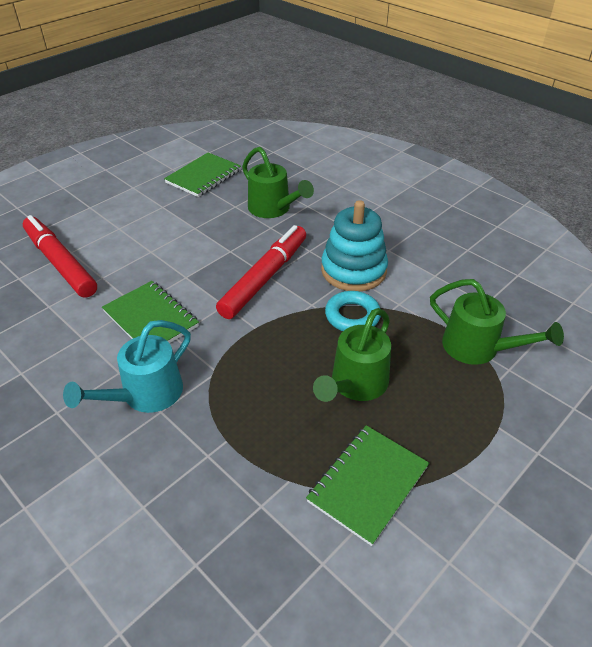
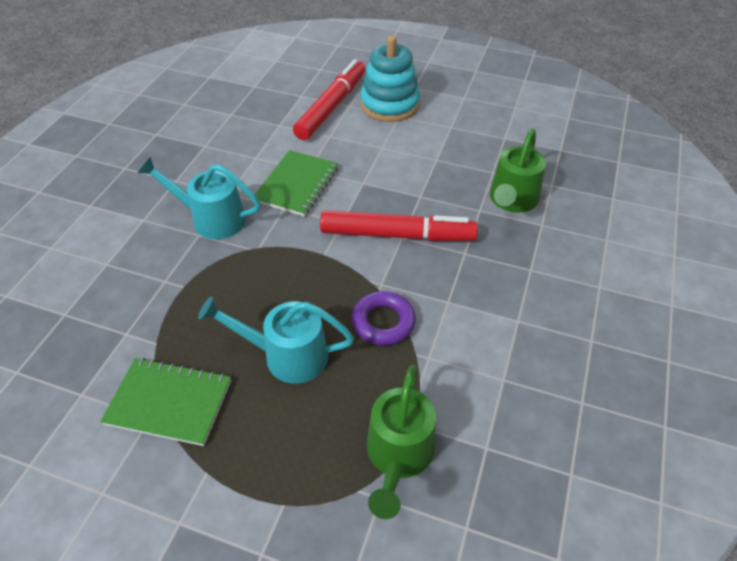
camera: 65 degrees right, 5 degrees up
(203, 176) = (522, 132): green notebook -> none
(352, 316) = (383, 322): turquoise ring -> purple ring
(353, 270) = (457, 300): turquoise stacking toy -> turquoise stacking toy (389, 105)
(355, 385) = (285, 355): green watering can -> turquoise watering can

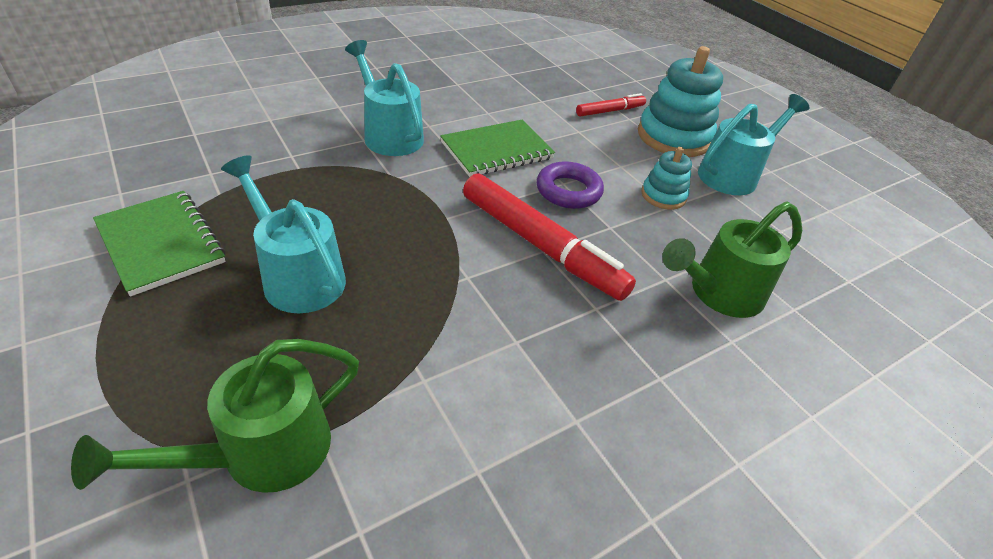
camera: 35 degrees right, 5 degrees down
(331, 107) = (610, 111): red marker -> red marker, size x0.52
(383, 322) = (423, 312): purple ring -> purple ring (568, 191)
(426, 154) = (663, 196): none -> turquoise stacking toy
(447, 113) = (733, 174): none -> turquoise watering can

